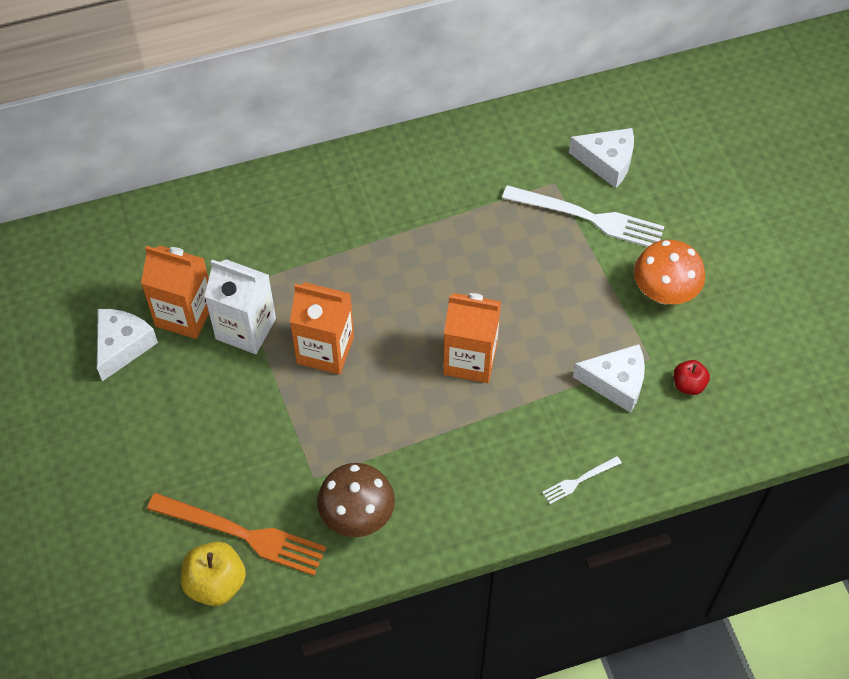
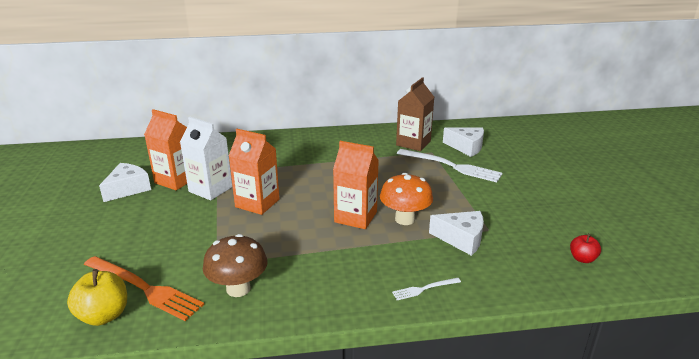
camera: 10 degrees right, 30 degrees down
(523, 162) = (413, 143): none -> brown carton
(664, 293) = (501, 201): orange mushroom -> orange mushroom (405, 219)
(688, 385) = (518, 246): red apple -> red apple (582, 259)

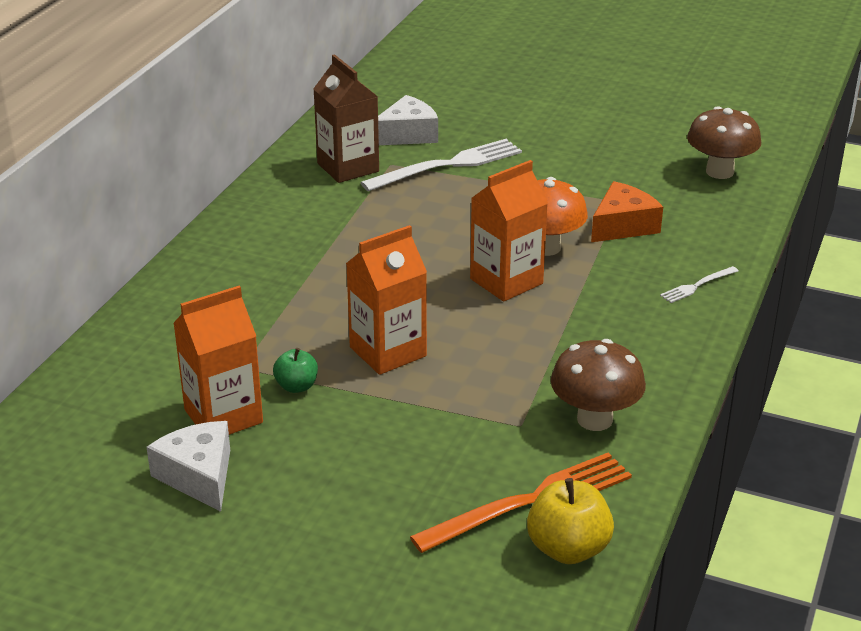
camera: 60 degrees left, 5 degrees up
(210, 189) = (296, 386): white carton -> green apple
(424, 289) = (697, 285): white fork -> white fork turned 45 degrees clockwise
(461, 239) = (623, 226): white cheese -> orange cheese
(582, 259) = (719, 172): red apple -> brown mushroom

